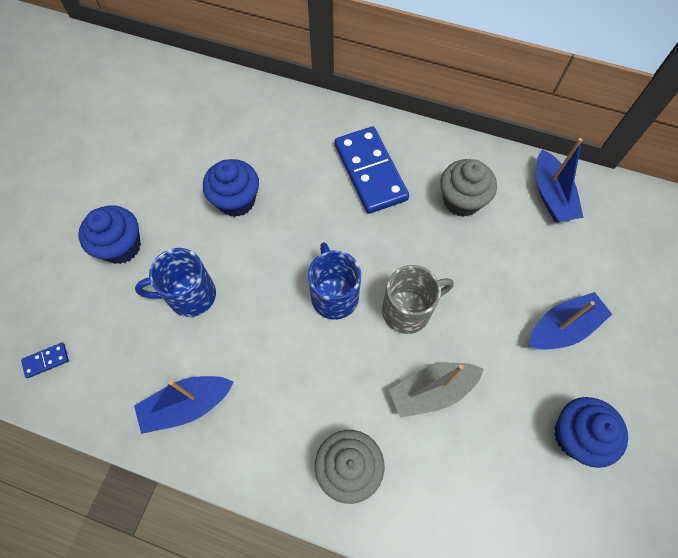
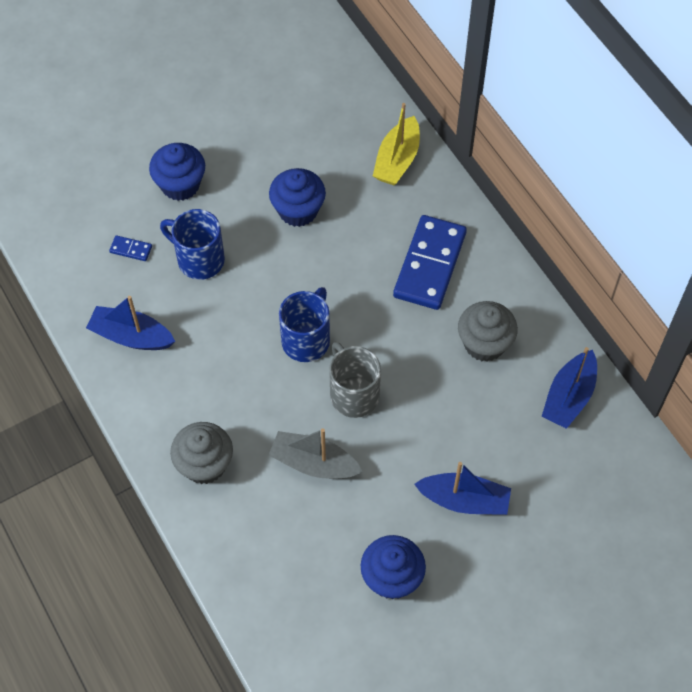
camera: 40 degrees right, 5 degrees down
(46, 360) = (63, 232): blue domino -> blue domino (131, 249)
(277, 114) = (397, 160): none -> yellow boat
(408, 310) = (353, 394): grey mug -> grey mug turned 135 degrees counterclockwise

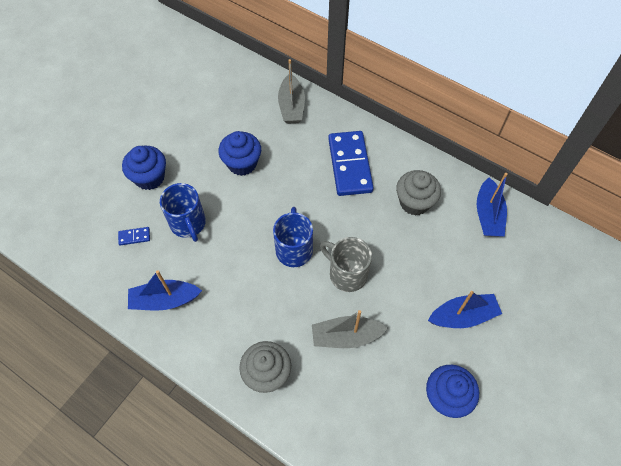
camera: 25 degrees left, 0 degrees up
(199, 259) = (188, 224): blue mug -> blue mug turned 120 degrees counterclockwise
(397, 160) = (291, 106): yellow boat -> grey boat

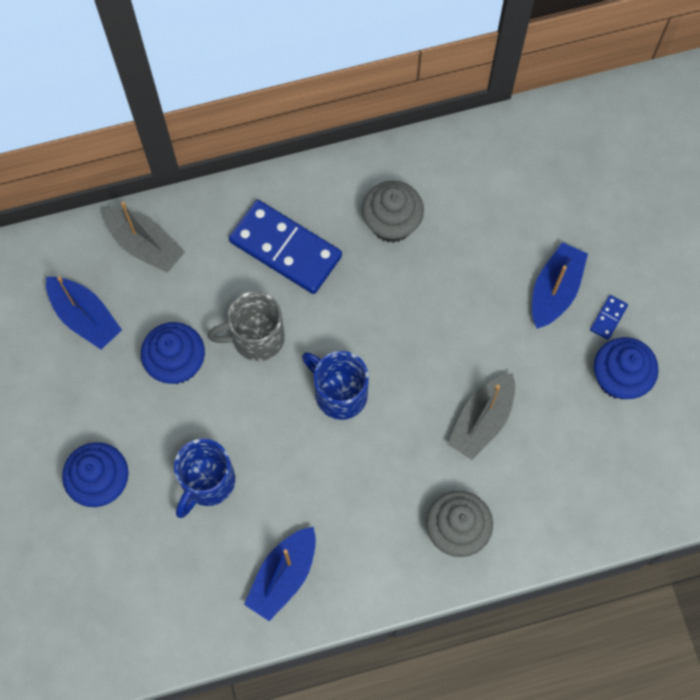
camera: 50 degrees left, 10 degrees up
(134, 236) = (171, 555): blue domino -> blue domino (608, 318)
(188, 224) = (207, 482): blue mug -> blue mug turned 105 degrees clockwise
(346, 274) = (414, 363): grey mug -> grey mug (256, 338)
(488, 215) = (470, 165): blue boat -> blue boat (85, 317)

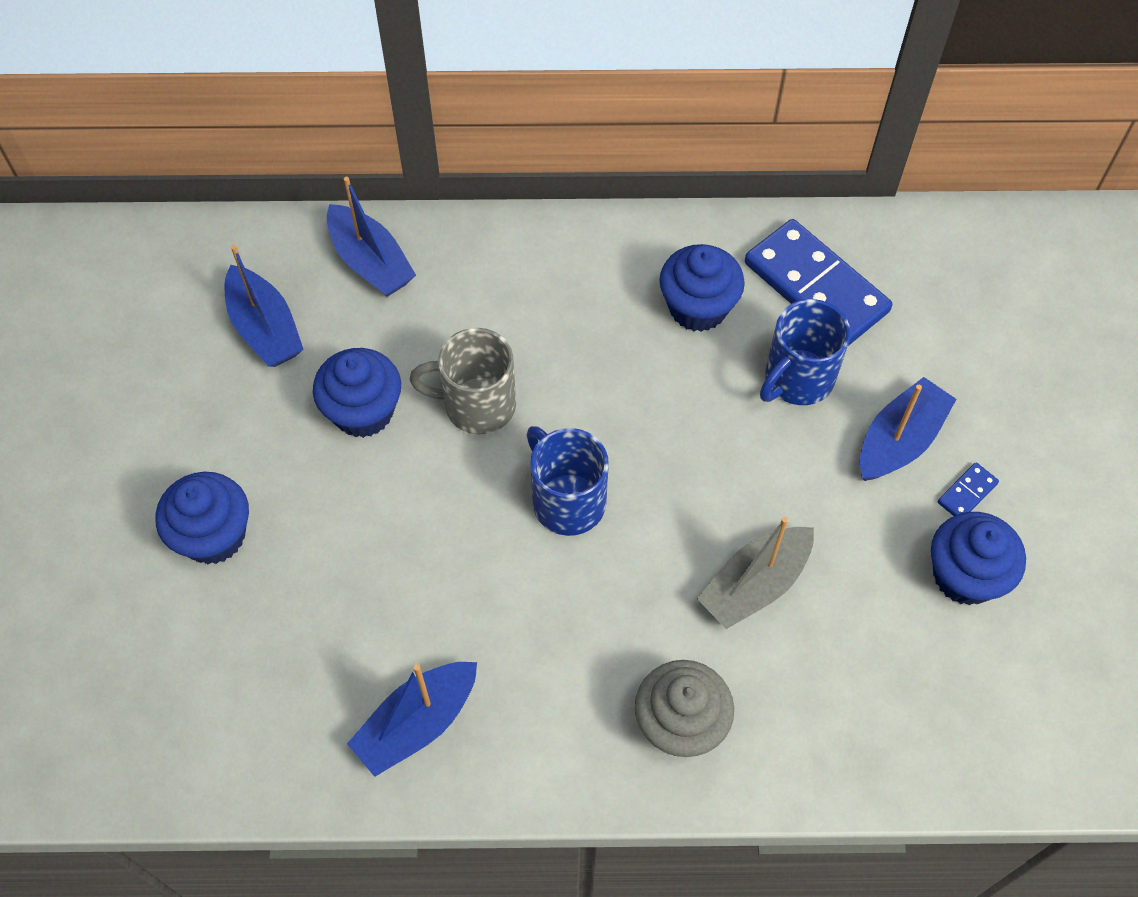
camera: 15 degrees right, 10 degrees down
(145, 245) = (371, 262): grey boat -> blue boat
(207, 482) = (353, 571): blue mug -> blue mug (797, 379)
(285, 249) = (548, 307): blue domino -> blue domino (815, 287)
(391, 223) = (698, 307): grey cupcake -> blue cupcake

